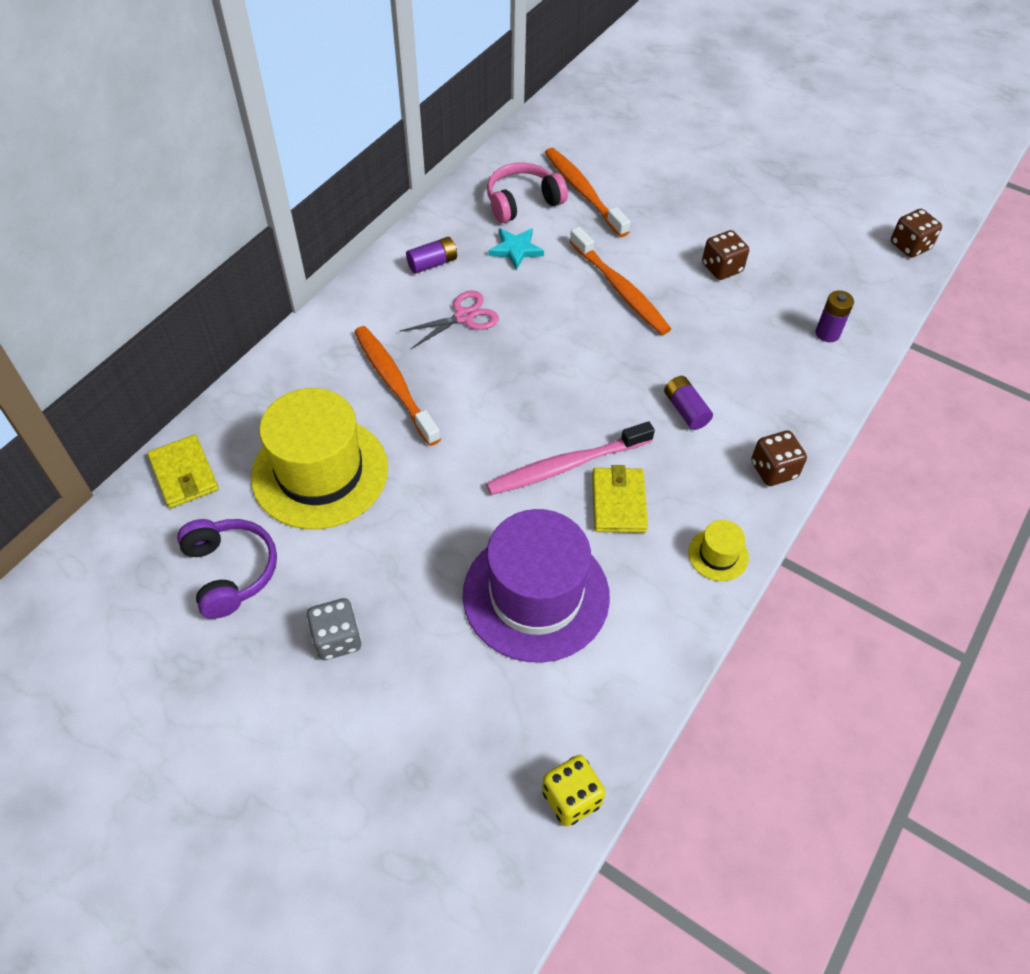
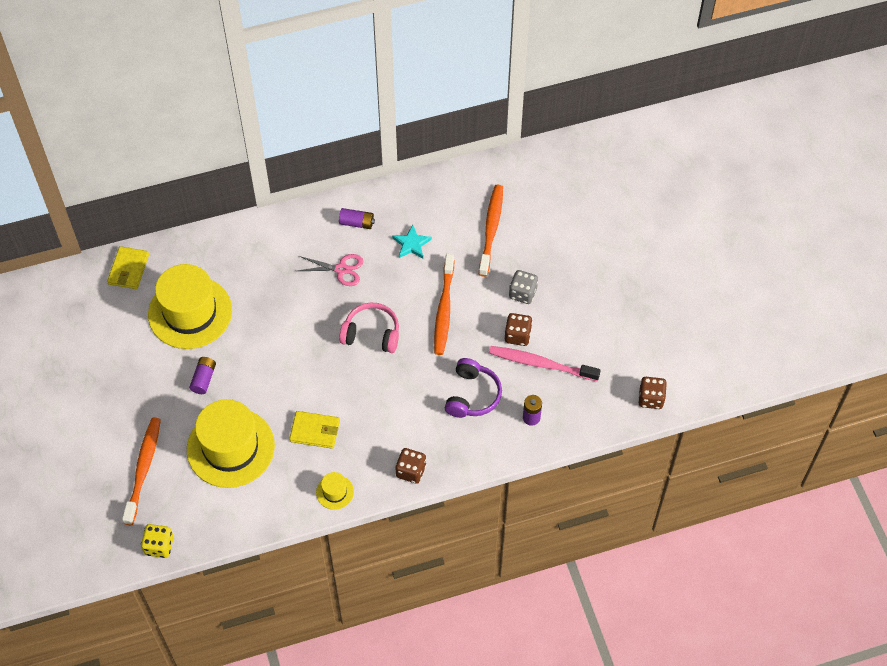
camera: 40 degrees right, 5 degrees up
(230, 571) = (109, 336): purple headphones -> purple headphones (472, 395)
(337, 639) = (126, 403): grey dice -> grey dice (522, 293)
(394, 383) = (268, 286): orange toothbrush -> orange toothbrush (143, 469)
(522, 202) = (448, 213): pink headphones -> pink headphones (371, 334)
(536, 595) = (230, 447): purple hat -> yellow hat
(566, 466) = (309, 393): pink toothbrush -> pink toothbrush (541, 364)
(618, 503) = (315, 431): yellow wallet -> yellow wallet turned 60 degrees clockwise
(686, 410) = (401, 406): purple battery -> purple battery (204, 379)

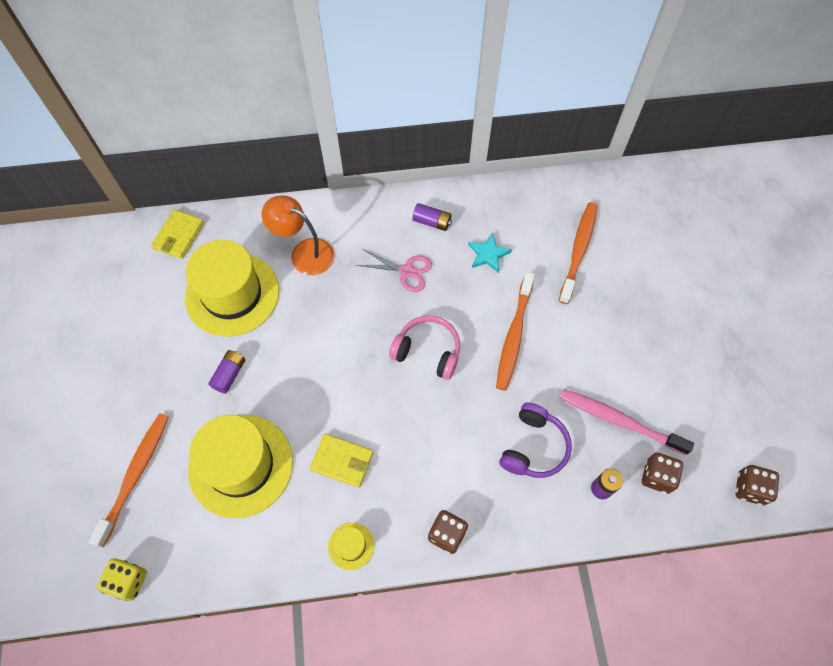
camera: 10 degrees right, 5 degrees up
(246, 267) = (304, 252): none -> orange lamp
(517, 335) = (595, 381): brown dice -> brown dice (657, 476)
(522, 293) = (606, 330): grey dice -> none

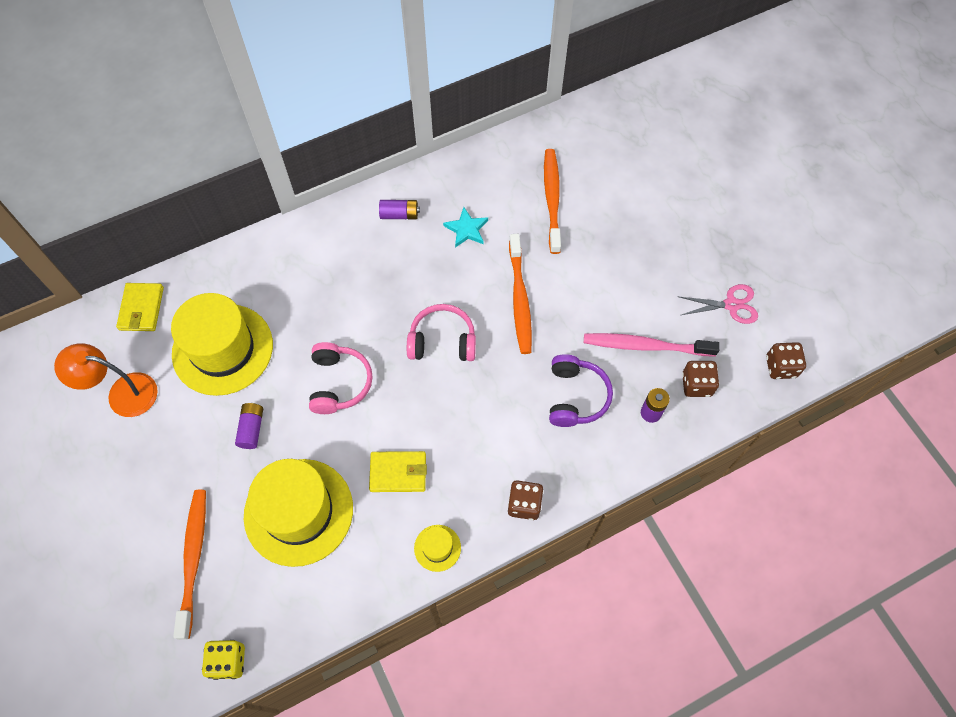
camera: 20 degrees left, 0 degrees up
(304, 252) = (281, 284): orange lamp -> orange lamp (122, 393)
(321, 359) = (339, 383): none -> pink headphones
(406, 271) = (392, 270): pink scissors -> pink scissors (731, 305)

